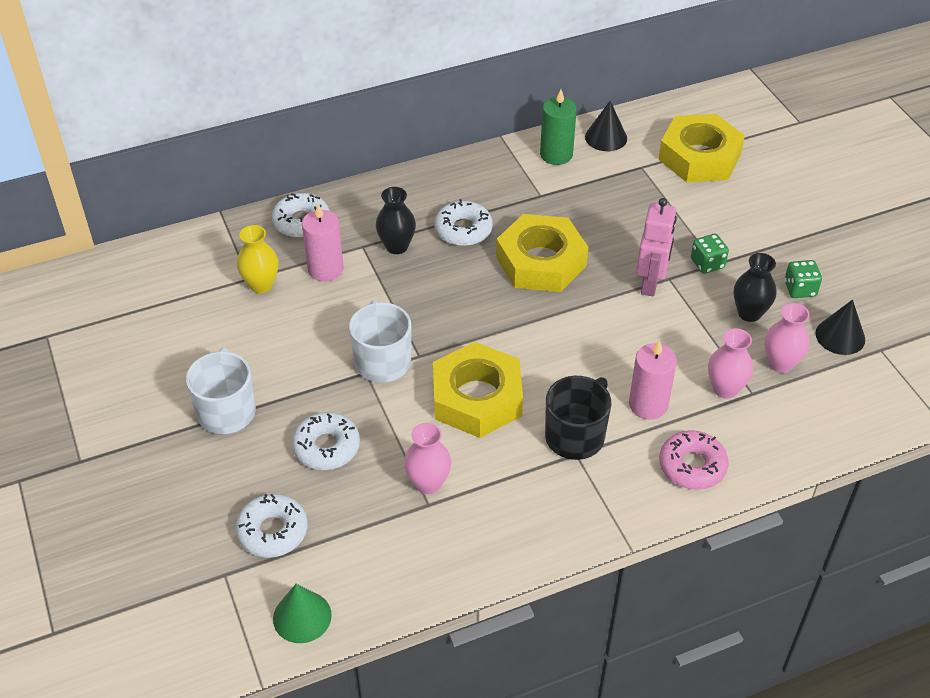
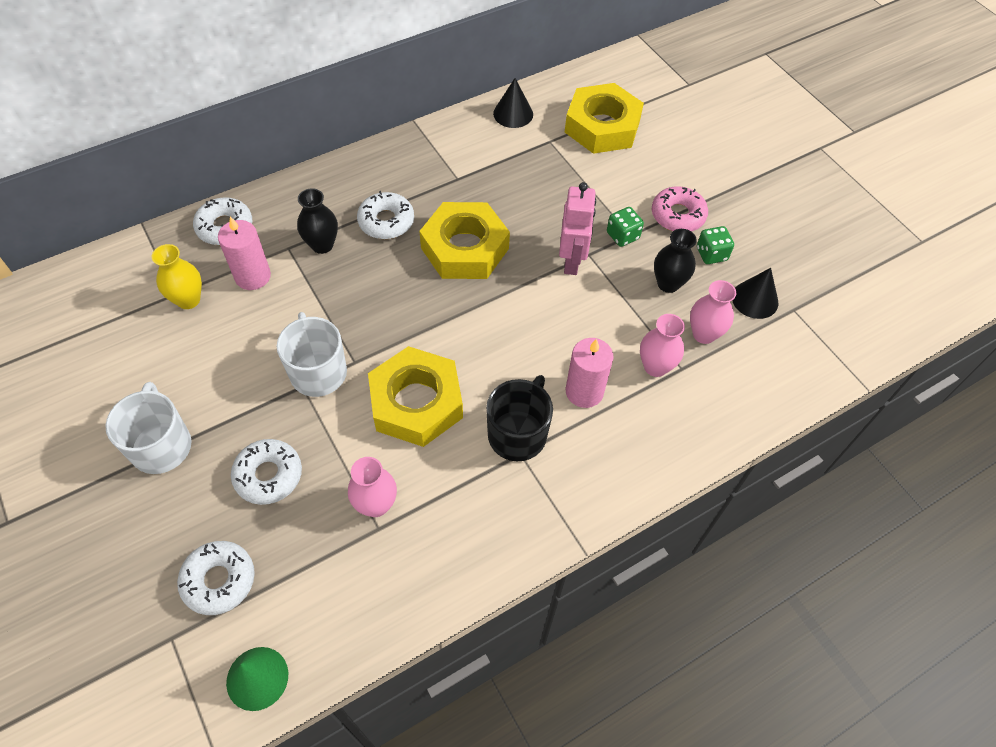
camera: 10 degrees left, 10 degrees up
(556, 154) = (468, 135): green candle -> none
(692, 466) = (634, 454): pink donut -> pink donut (678, 215)

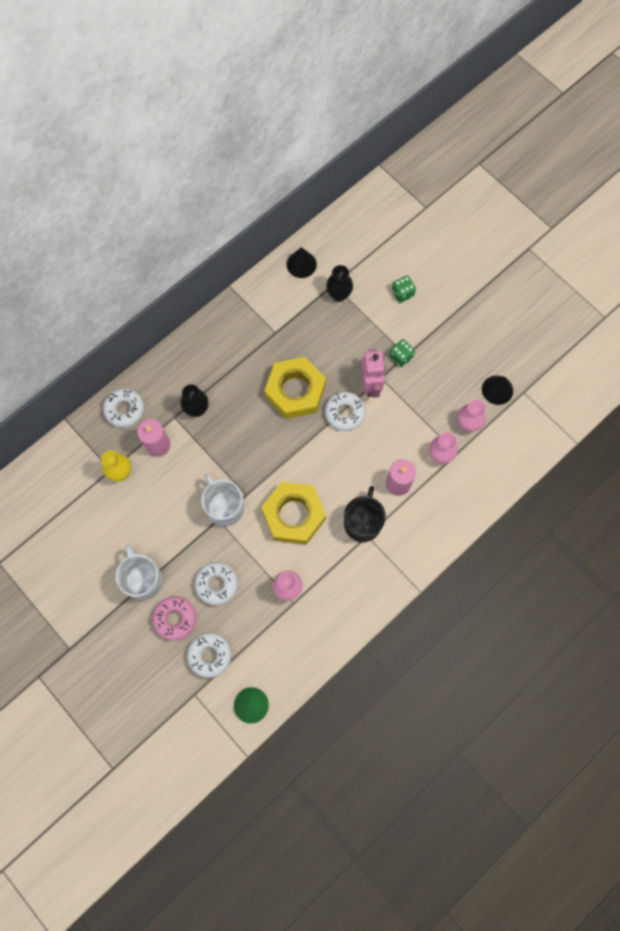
camera: 10 degrees left, 15 degrees up
(386, 221) = (235, 380): white donut -> white donut (344, 413)
(602, 126) = (369, 262): yellow nut -> none
(668, 284) = (438, 390): black vase -> black vase (339, 295)
(678, 215) = (436, 331): pink donut -> pink donut (175, 619)
(711, 254) = (463, 359): green dice -> green dice (402, 293)

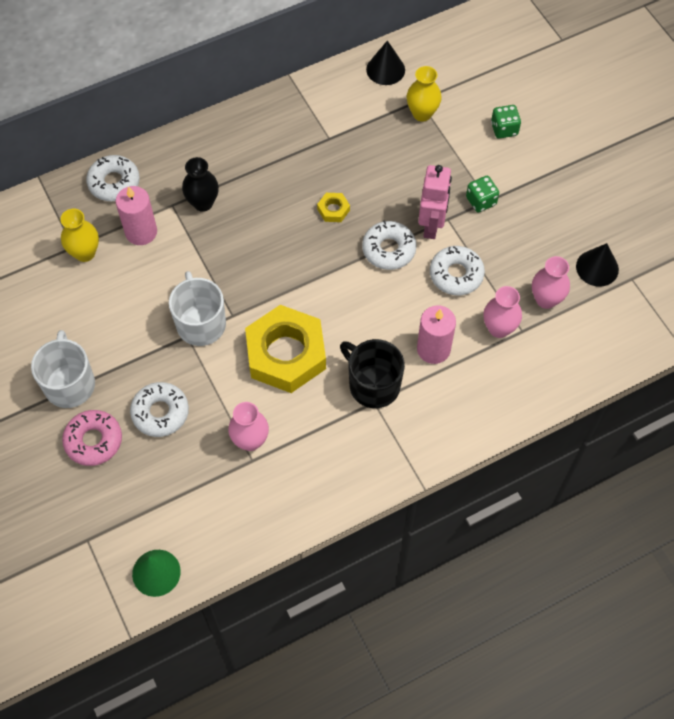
camera: 15 degrees right, 10 degrees down
(210, 655) = (123, 496): white donut -> white donut (456, 274)
(295, 391) = (333, 210): yellow nut -> yellow nut, size x0.40
(339, 295) = (422, 113): black vase -> yellow vase
(363, 522) = (373, 384): black mug -> black mug turned 75 degrees counterclockwise

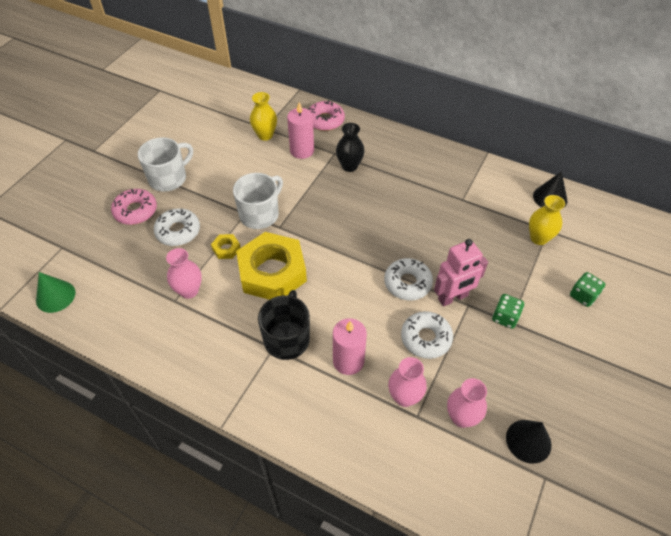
camera: 55 degrees right, 10 degrees down
(114, 183) = (325, 120): white donut -> pink donut
(333, 210) = (409, 233): yellow nut -> yellow nut (226, 249)

